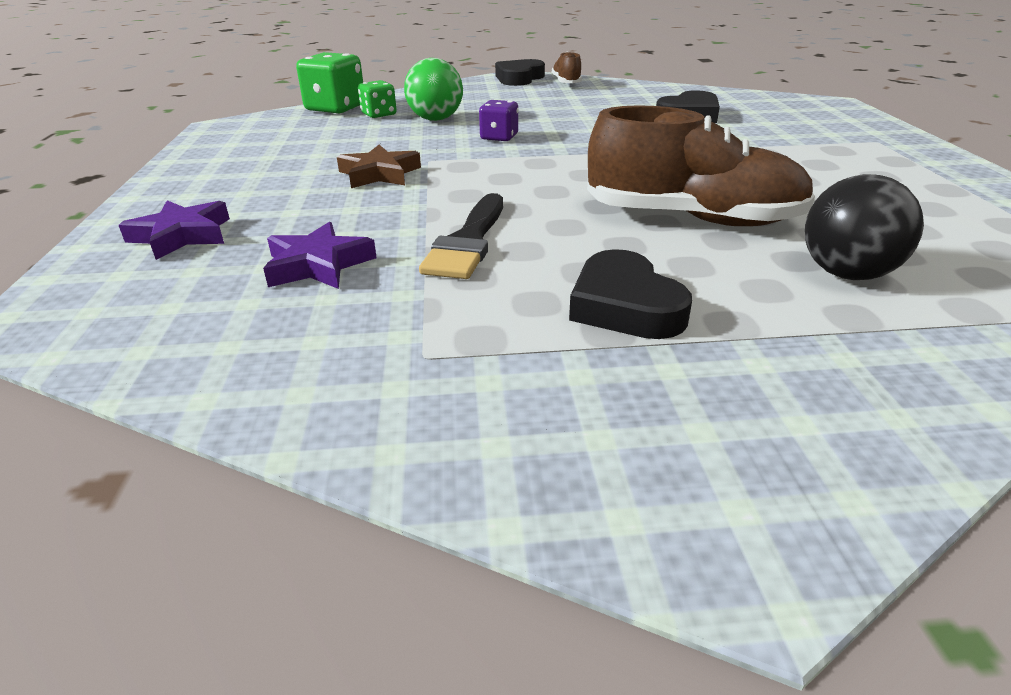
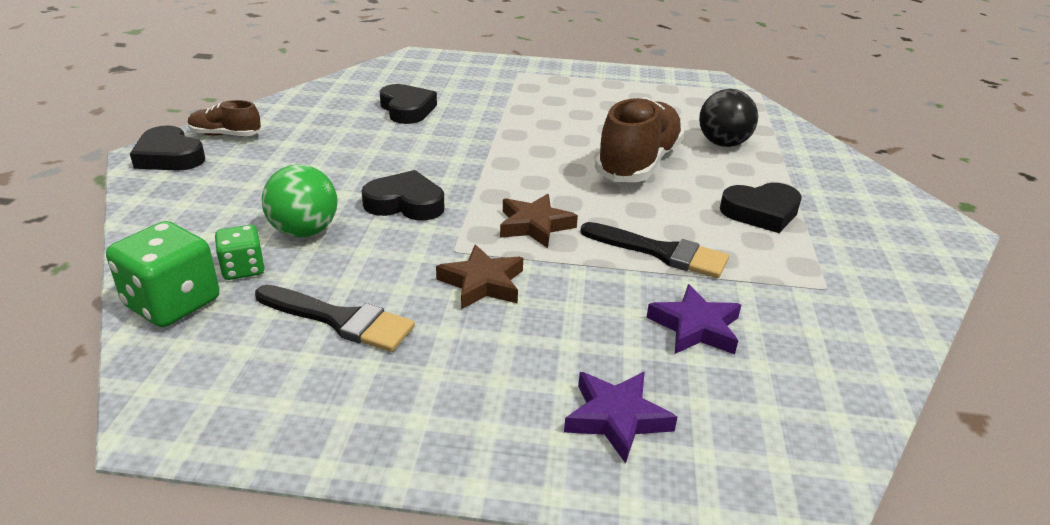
camera: 80 degrees left, 0 degrees up
(320, 143) = (340, 320): none -> black brush
(491, 182) = (534, 225): none -> brown star
(499, 137) = (405, 203): purple dice -> black heart

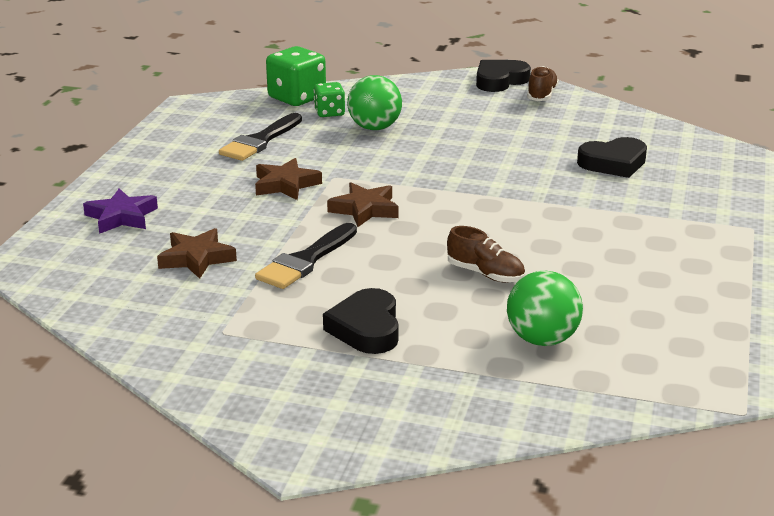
camera: 100 degrees right, 5 degrees down
(405, 203) = (412, 161): black heart -> none
(638, 163) = (485, 274): brown shoe -> brown shoe, size x0.51
(695, 327) = (196, 258): purple star -> brown star
(723, 143) = (542, 339): black ball -> green ball

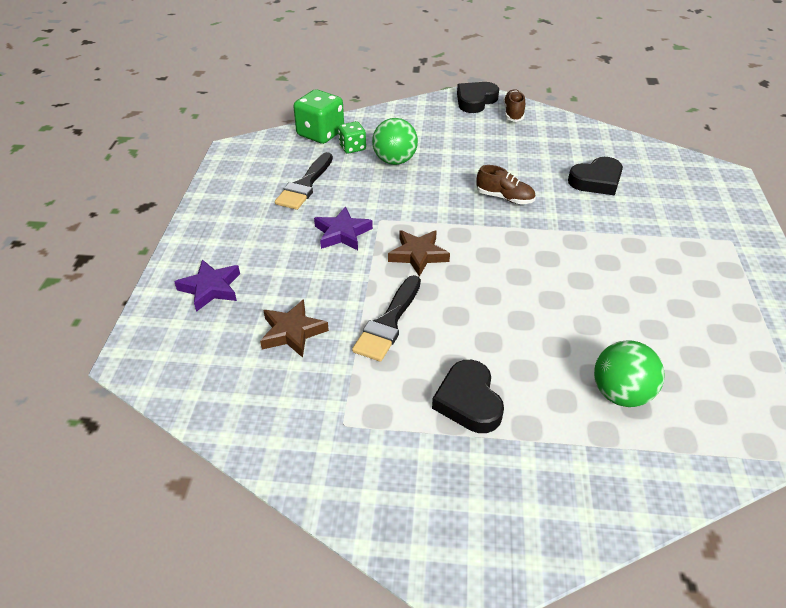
camera: 10 degrees left, 15 degrees up
(285, 184) = (342, 233): brown star -> purple star
(485, 274) = (544, 320): brown shoe -> brown shoe (505, 198)

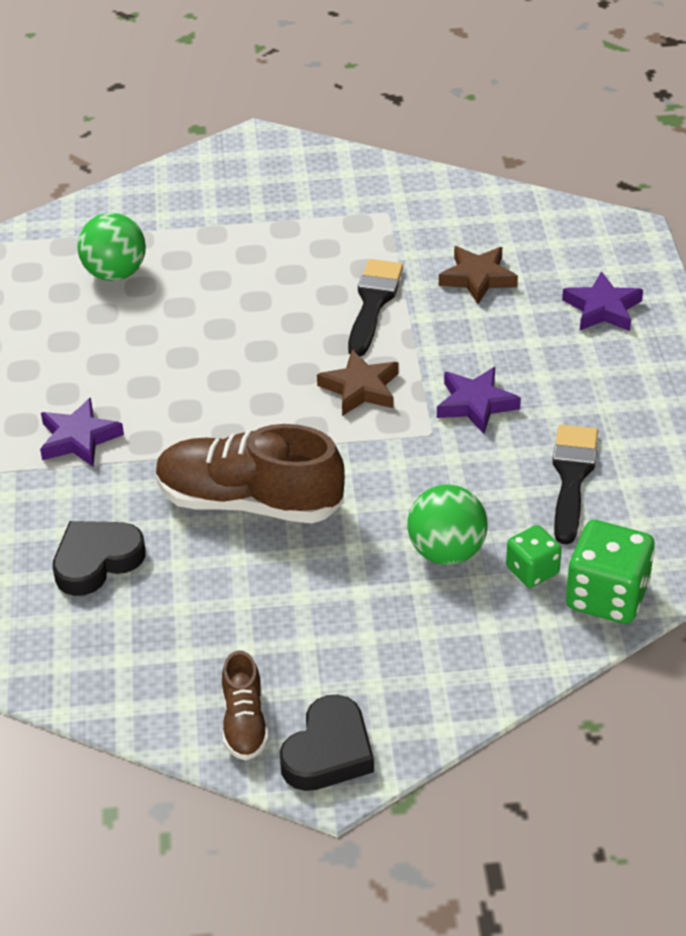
camera: 170 degrees right, 0 degrees up
(468, 401) = (270, 246): black heart -> none
(505, 198) = (249, 502): brown shoe -> brown shoe, size x1.97
(623, 250) = (78, 438): none -> purple star

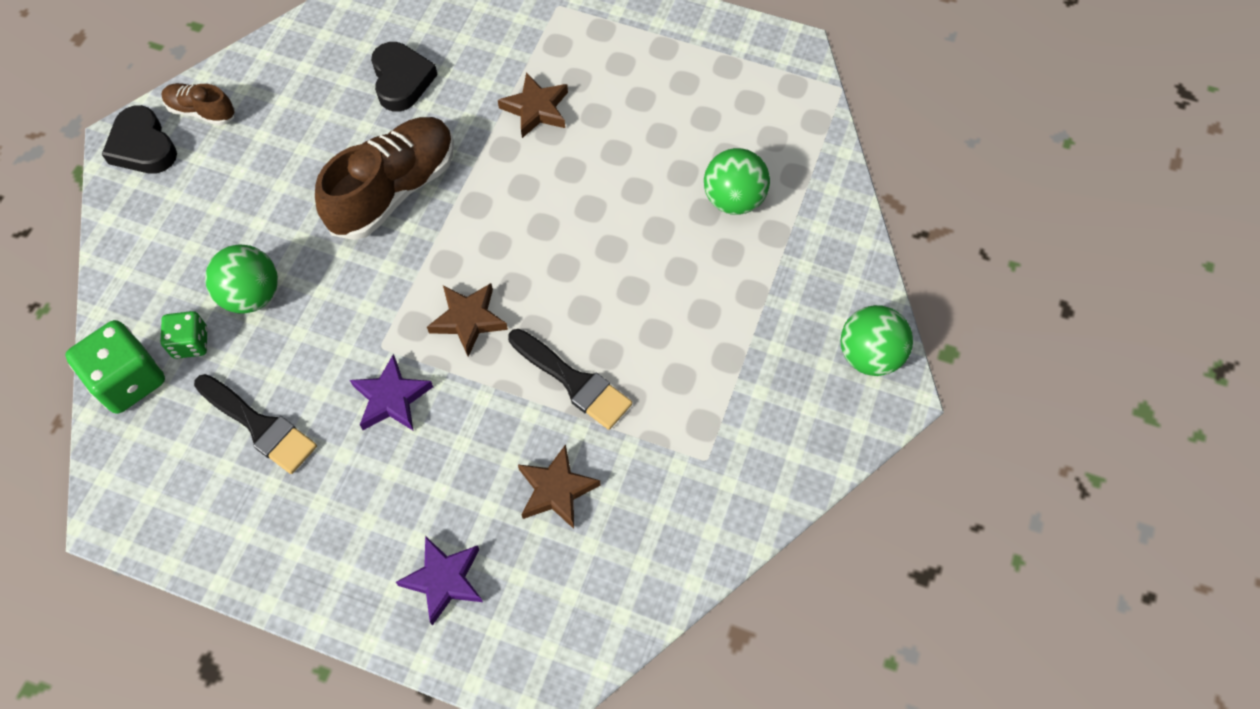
camera: 115 degrees right, 20 degrees up
(78, 438) = (536, 109): purple star -> brown star
(229, 160) = (869, 355): none -> green ball

